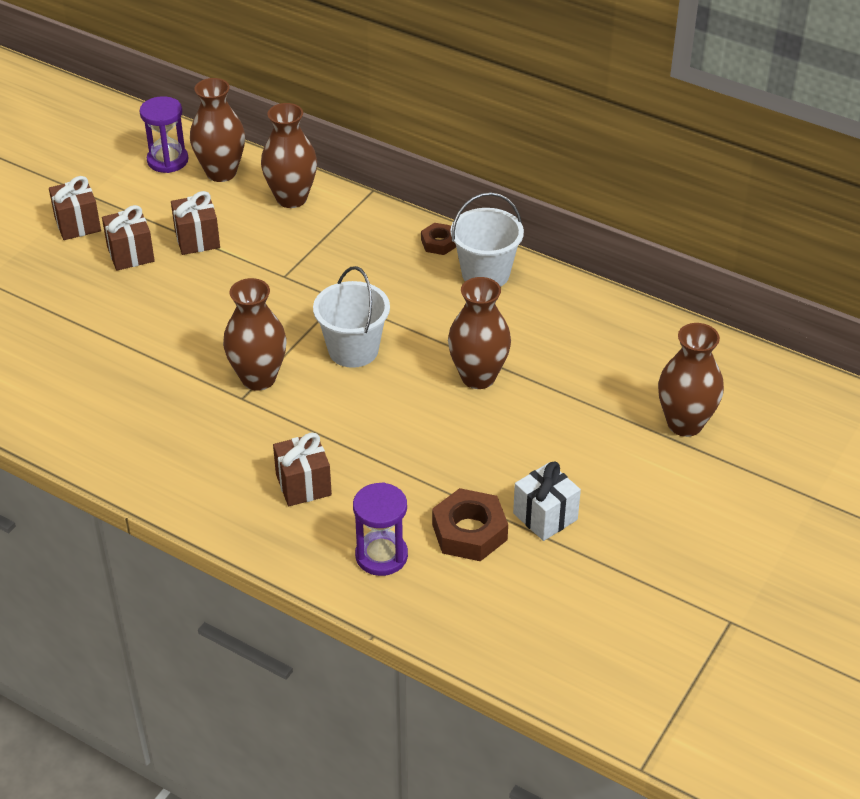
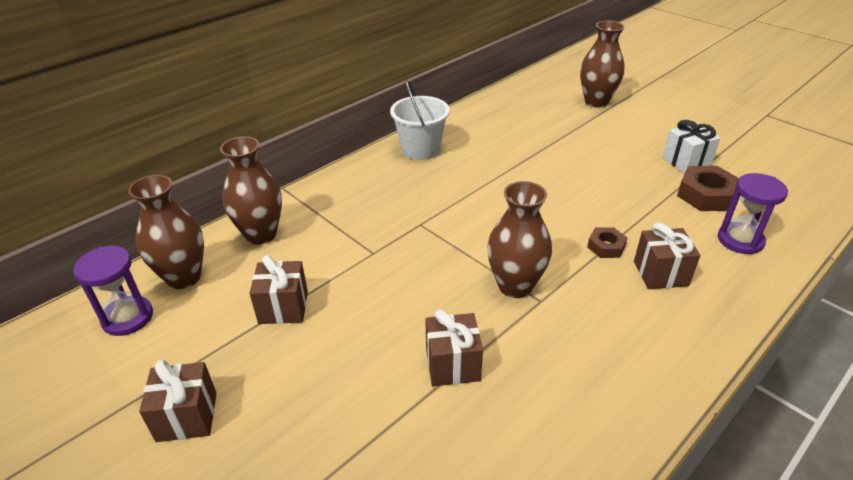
camera: 75 degrees left, 5 degrees down
(130, 254) = (276, 367): brown gift -> brown gift (452, 364)
(353, 350) = (490, 224): white bucket -> none
(439, 243) = (372, 164): brown nut -> brown nut (606, 246)
(478, 377) = (537, 168): brown vase -> none

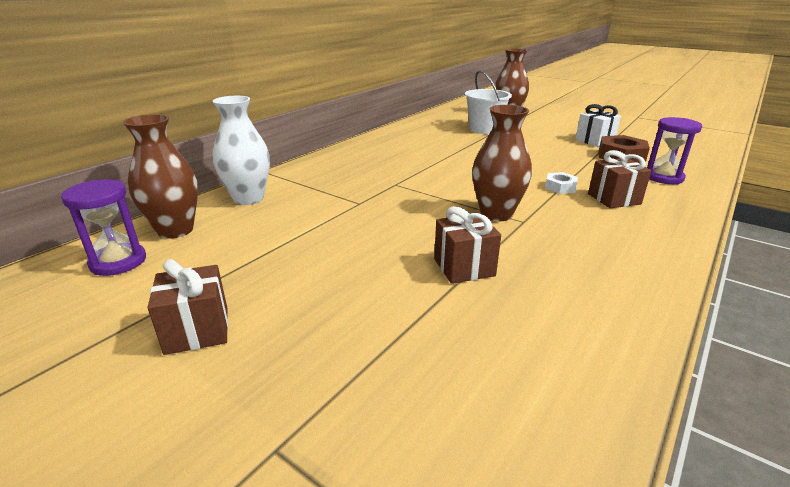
camera: 10 degrees left, 10 degrees down
(261, 234) = (248, 198): brown vase -> white vase
(283, 307) = (283, 242): brown gift -> none
(420, 149) = (378, 144): white bucket -> white bucket (484, 129)
(606, 246) = (560, 187): brown nut -> white nut

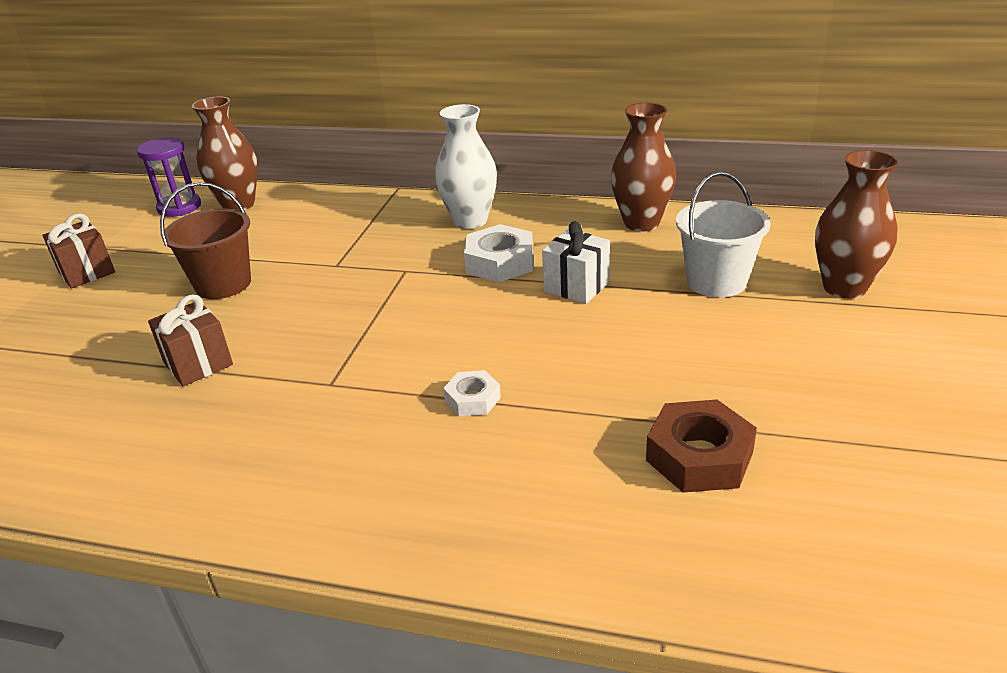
camera: 70 degrees right, 5 degrees up
(248, 198) = (319, 208): white vase -> white vase (470, 221)
(335, 248) = (223, 284): none -> brown bucket
(416, 161) = (500, 262): none -> white nut
(496, 214) = (343, 359): brown vase -> brown vase (641, 223)
(594, 141) = (776, 413): white gift -> white gift (576, 286)
(614, 199) = (451, 459): brown gift -> none
(663, 177) = (604, 519): purple hourglass -> none

